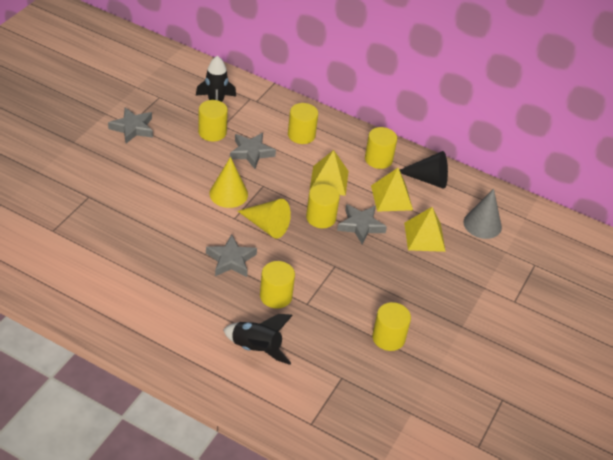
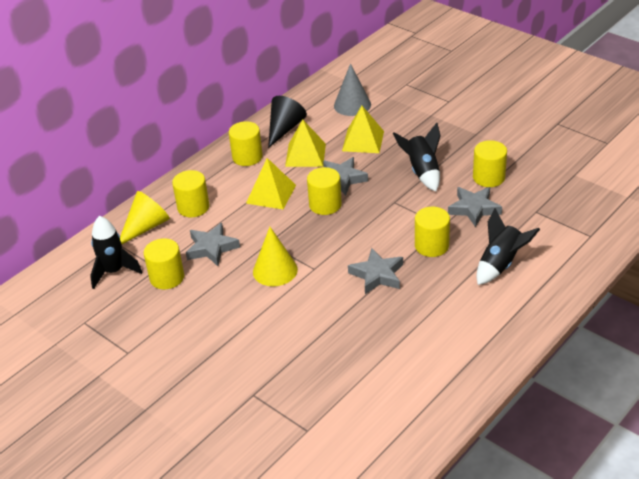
camera: 70 degrees left, 5 degrees down
(132, 128) = (137, 349): grey star -> grey star (474, 209)
(267, 226) = (330, 244): yellow cone -> yellow cone (146, 227)
(385, 284) = (422, 172): none -> black rocket

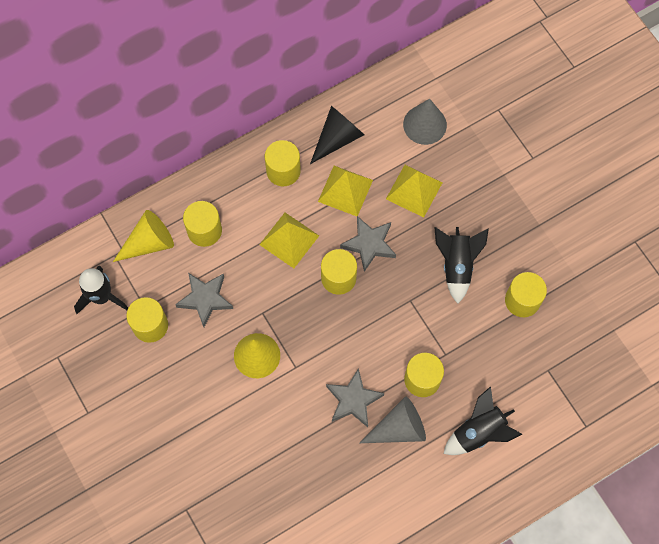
camera: 15 degrees right, 30 degrees up
(428, 281) = (399, 428): none -> grey cone
(474, 209) = (487, 342): grey star -> none

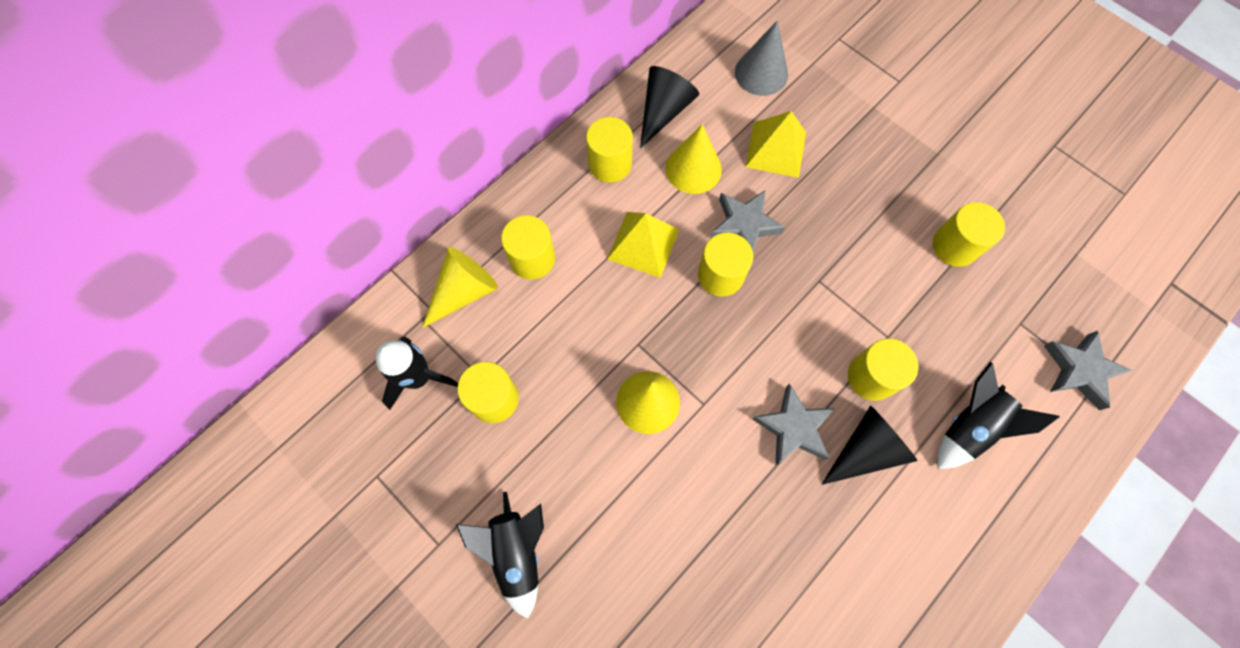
camera: 15 degrees left, 0 degrees up
(205, 299) = (558, 345): grey star -> grey star (1080, 370)
(345, 190) = (693, 169): yellow pyramid -> yellow cone
(399, 428) = (866, 449): grey cone -> black cone
(457, 265) = (860, 224): black rocket -> black rocket (516, 552)

